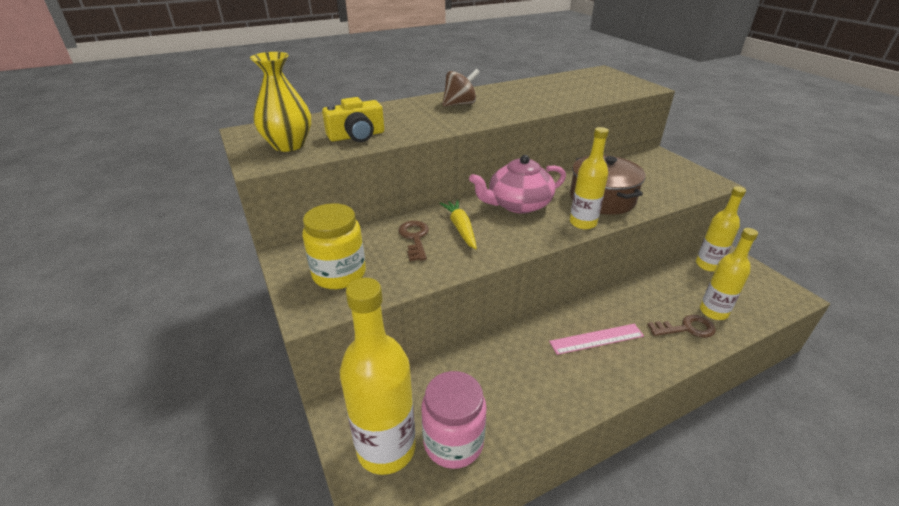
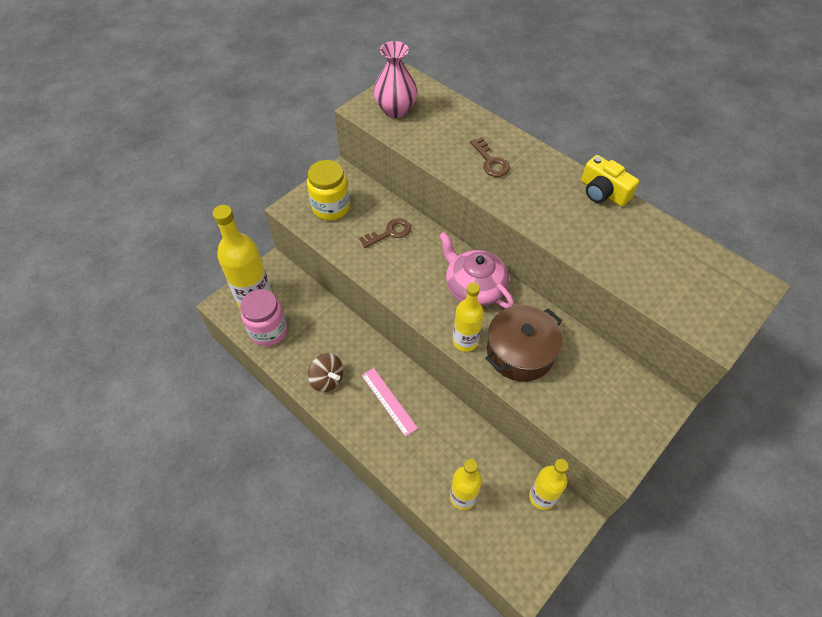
camera: 70 degrees right, 20 degrees up
(288, 145) = (395, 110): yellow vase -> pink vase
(357, 136) = (431, 139): yellow camera -> yellow camera (603, 192)
(460, 104) = (542, 180): brown spinning top -> brown spinning top (327, 379)
(460, 228) = (416, 257): yellow carrot -> none
(686, 328) = (429, 472): brown key -> brown key (491, 161)

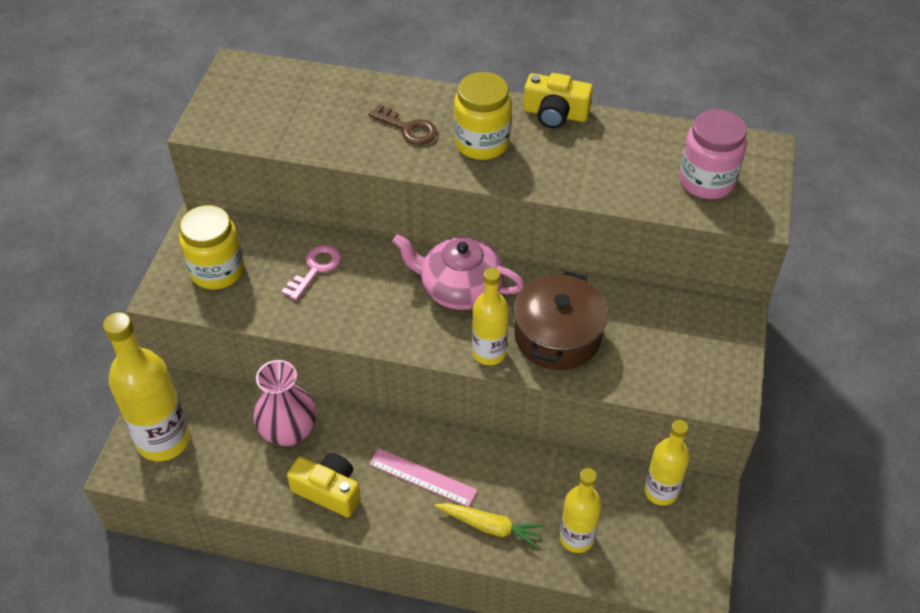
camera: 30 degrees left, 5 degrees down
(268, 331) = (210, 470): pink jar -> pink jar (706, 181)
(327, 379) = (328, 491): brown spinning top -> yellow camera
(390, 233) = (315, 269): brown key -> pink key
(395, 110) = (248, 111): pink vase -> pink vase (289, 431)
(411, 458) = (490, 527): none -> yellow carrot
(535, 192) = (482, 143): none -> yellow jar

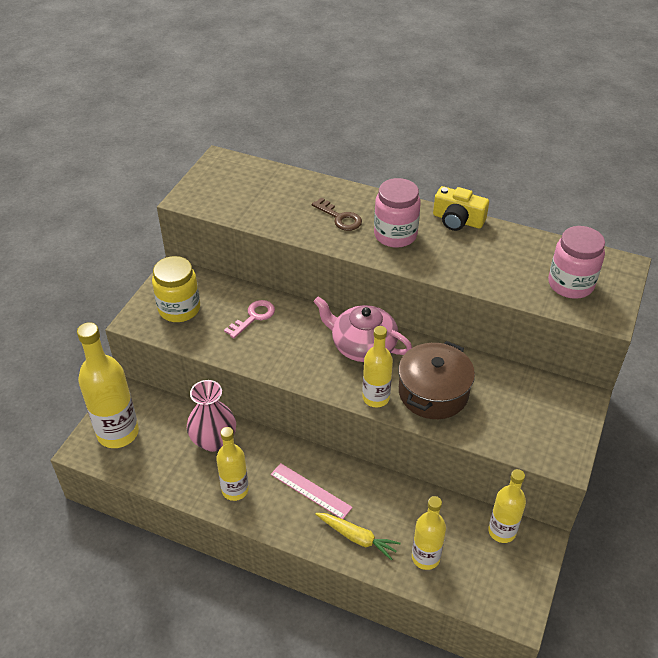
camera: 10 degrees right, 5 degrees down
(328, 491) = (235, 490): yellow camera -> yellow bottle
(482, 143) = (395, 235): yellow jar -> pink jar

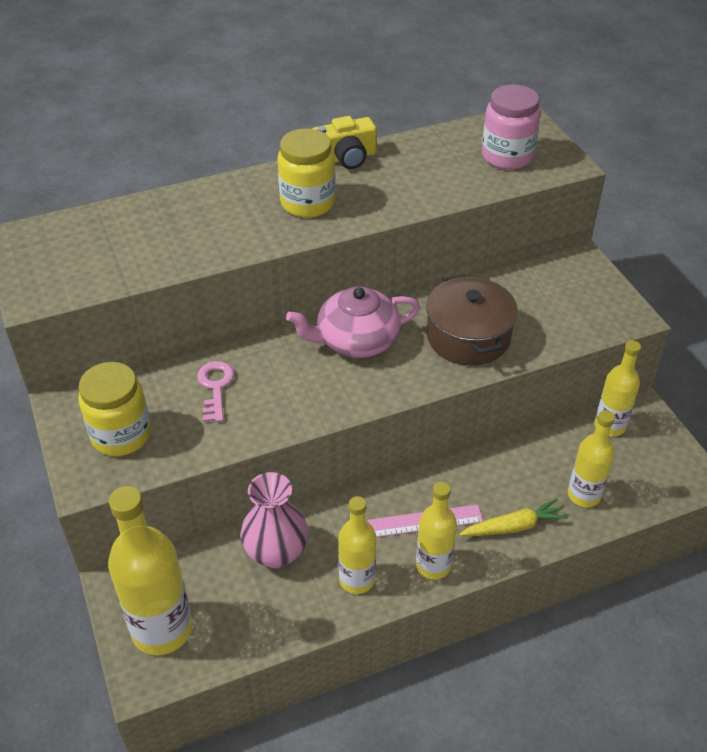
camera: 45 degrees left, 0 degrees up
(340, 218) = (233, 219): brown key -> none
(376, 398) = (428, 376): yellow bottle -> yellow bottle (433, 565)
(395, 235) = (308, 203): pink jar -> yellow jar

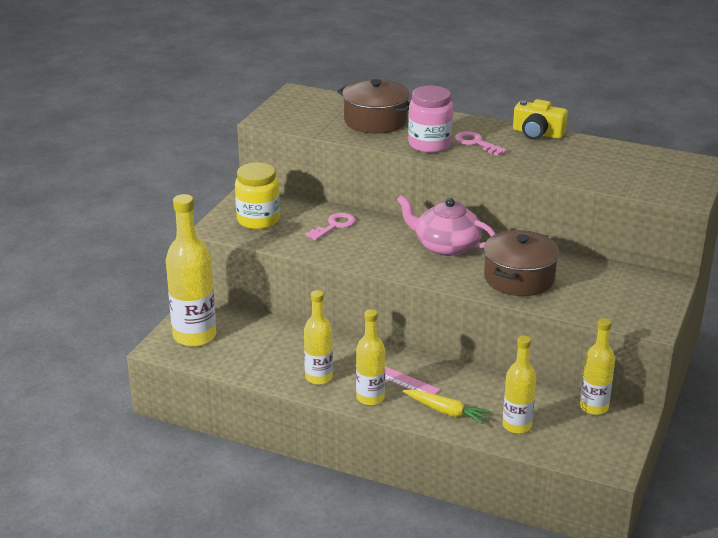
camera: 45 degrees right, 15 degrees down
(164, 230) = (375, 121): none -> brown pot
(276, 552) = (294, 341): pink vase -> none
(308, 203) = (476, 143): yellow jar -> pink key
(507, 156) = (650, 176): pink jar -> pink jar (429, 144)

